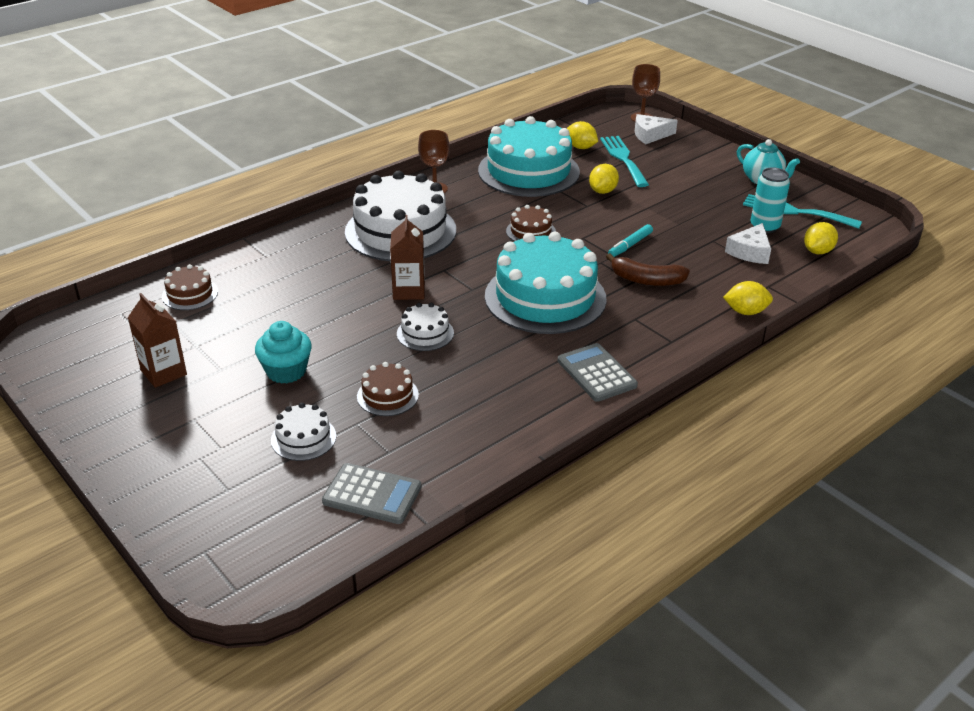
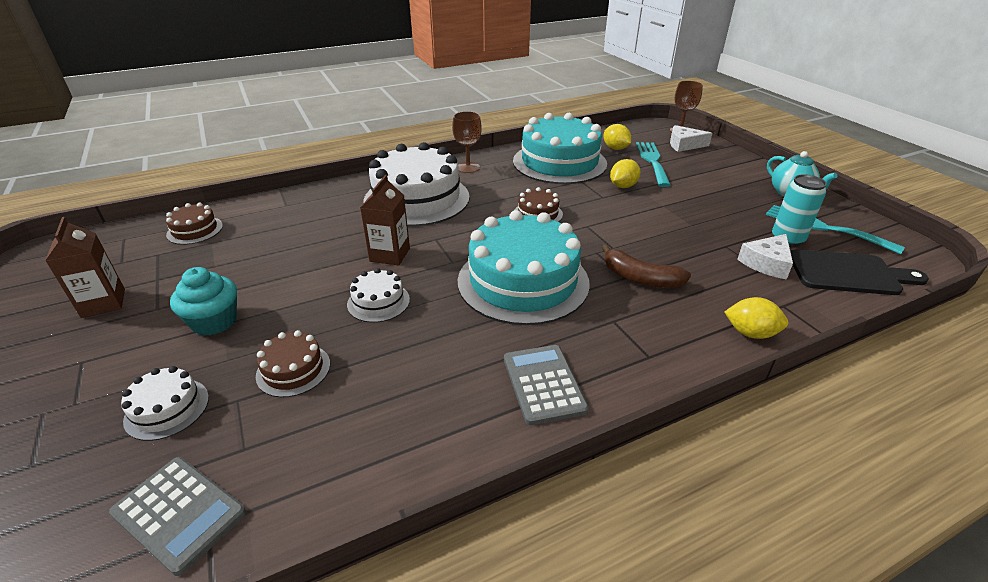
camera: 15 degrees right, 0 degrees up
(630, 245) = (634, 239): turquoise marker -> none
(817, 251) = (848, 273): yellow lemon -> black cutting board

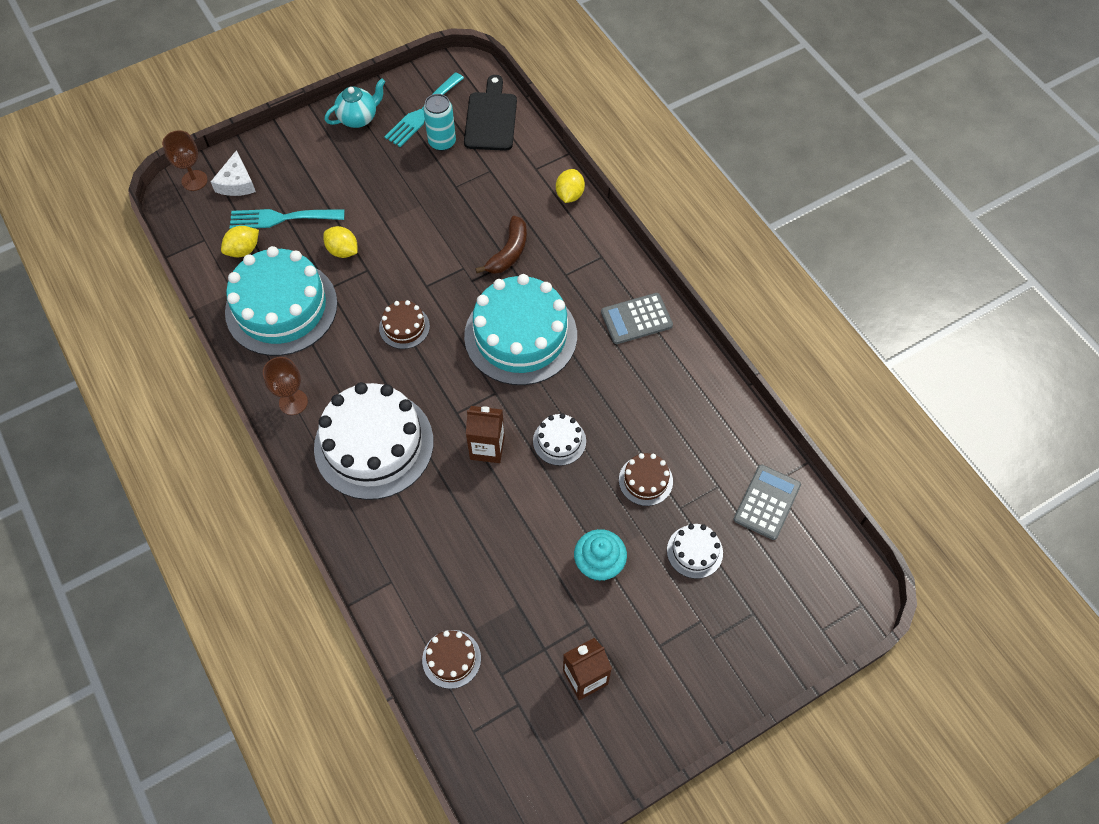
camera: 95 degrees left, 25 degrees up
(766, 263) = (480, 165): white cheese -> none

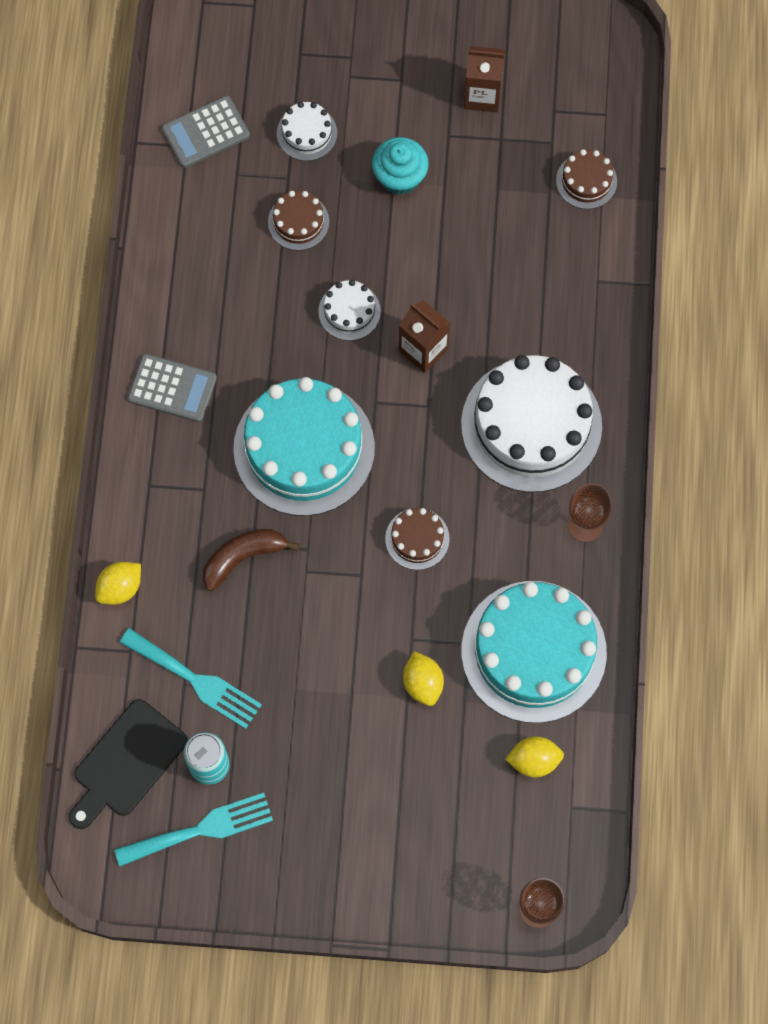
camera: 145 degrees left, 10 degrees up
(237, 183) = (489, 870): white cheese -> none
(281, 218) = (466, 778): turquoise fork -> turquoise fork (196, 681)
(358, 118) = (284, 874): turquoise teapot -> none

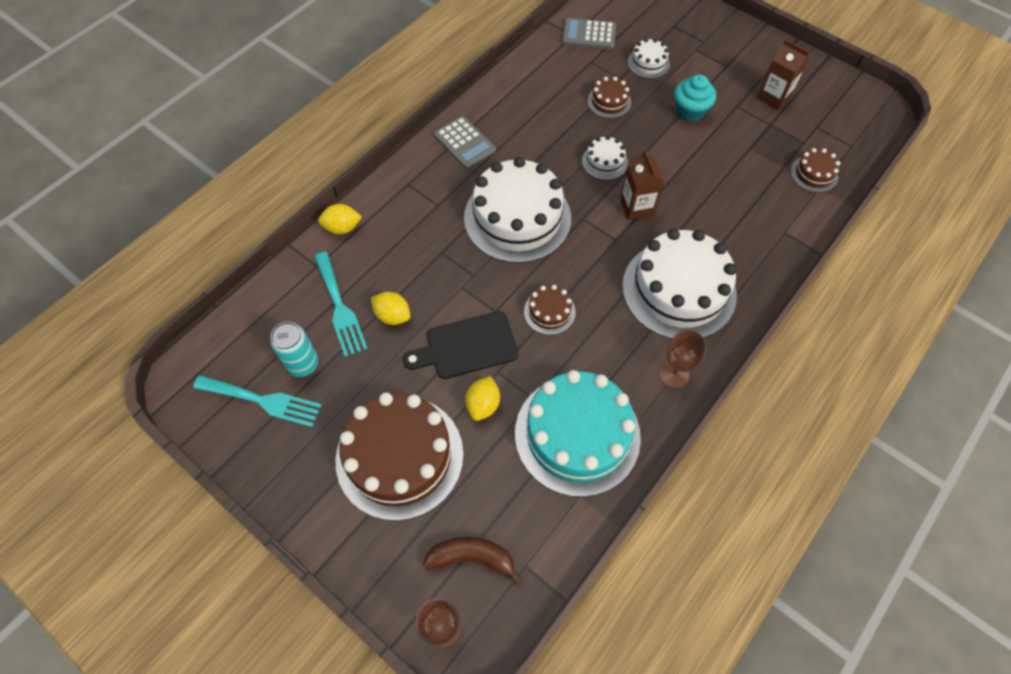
camera: 35 degrees right, 10 degrees down
(127, 763) = (256, 328): black cutting board -> black cutting board (467, 346)
(243, 557) = (429, 255): brown banana -> brown banana (472, 558)
(304, 448) = (517, 218): turquoise cake -> white cake
(381, 789) = (399, 456): none -> brown cake
(533, 760) = (522, 511): yellow lemon -> yellow lemon (393, 316)

